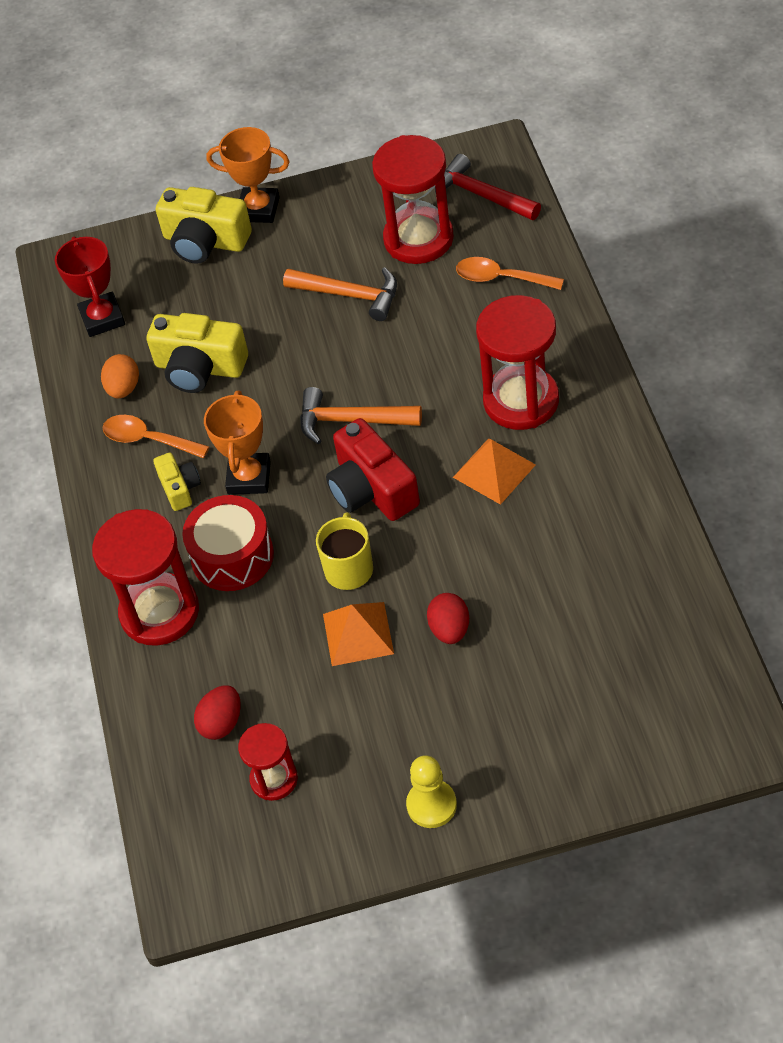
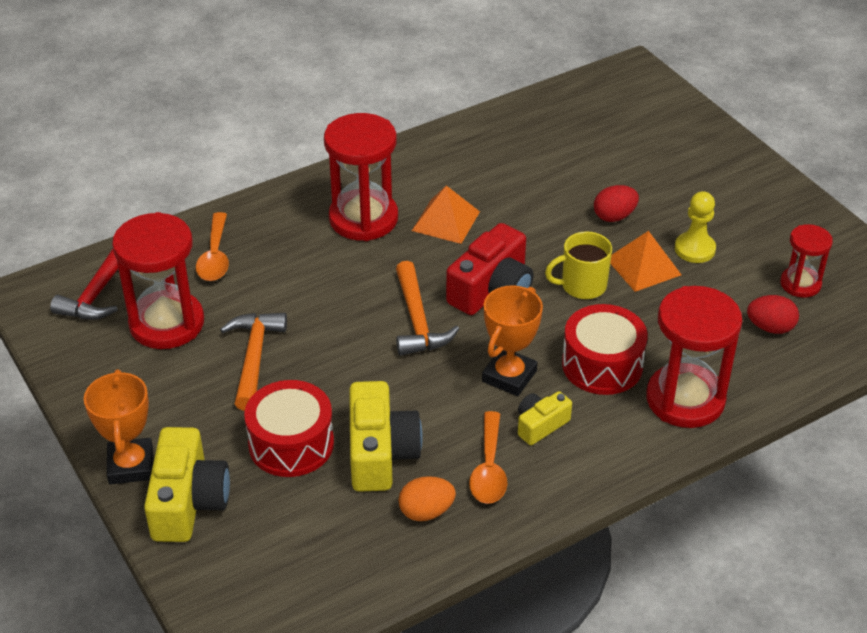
camera: 115 degrees left, 10 degrees down
(102, 318) = (327, 565): red trophy -> none
(237, 310) = (291, 444): none -> red drum
(249, 477) = (509, 376): orange trophy -> orange trophy turned 45 degrees counterclockwise
(431, 805) = (769, 197): yellow pawn -> yellow pawn (694, 249)

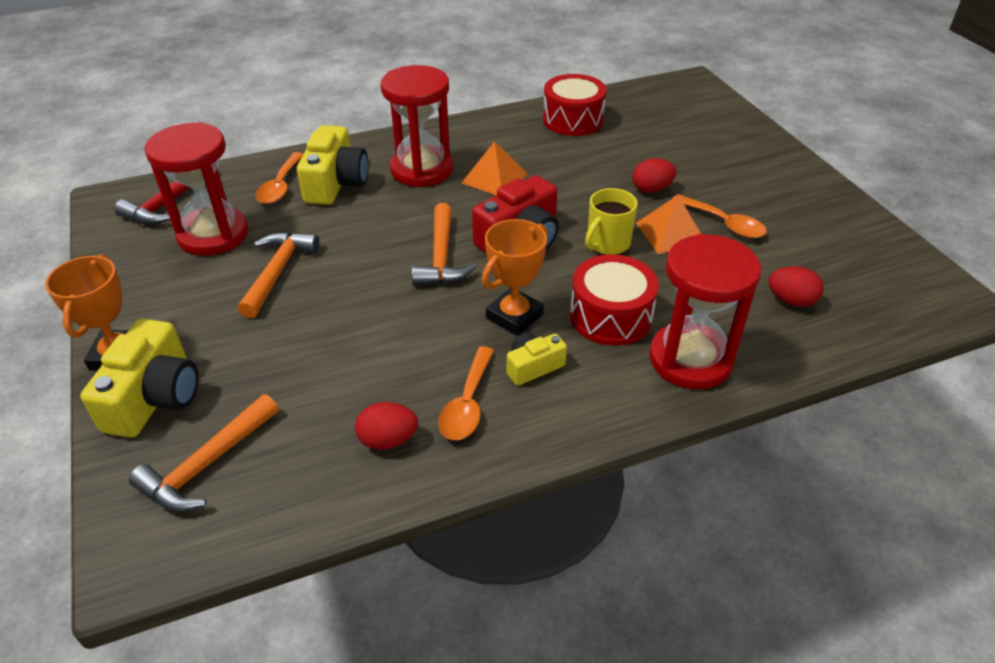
camera: 10 degrees right, 0 degrees up
(267, 556) = (207, 464): none -> orange hammer
(291, 444) = (279, 354): red drum -> red drum (573, 120)
(380, 453) = (362, 374): yellow camera -> yellow camera (336, 183)
(426, 512) = (388, 440): orange egg -> red egg
(582, 286) = (607, 243): yellow mug -> yellow mug turned 45 degrees counterclockwise
(694, 249) = (724, 223): yellow pawn -> orange spoon
(800, 284) = (826, 264): red hourglass -> none

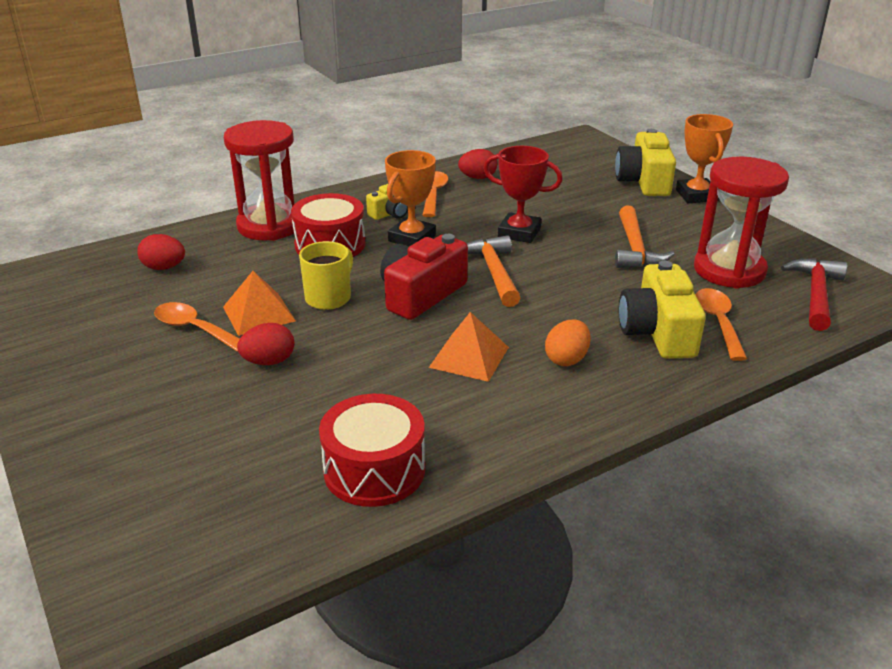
camera: 170 degrees right, 10 degrees down
(207, 464) = (579, 163): orange hammer -> none
(387, 311) = (519, 232): none -> red trophy
(422, 170) = (566, 359): red hourglass -> orange egg

